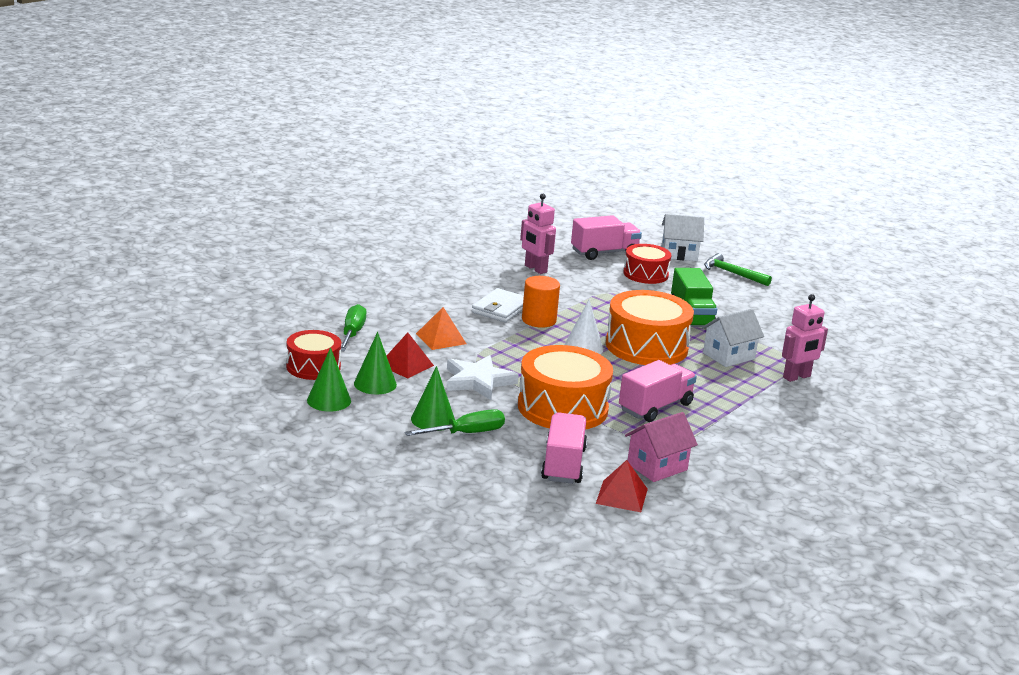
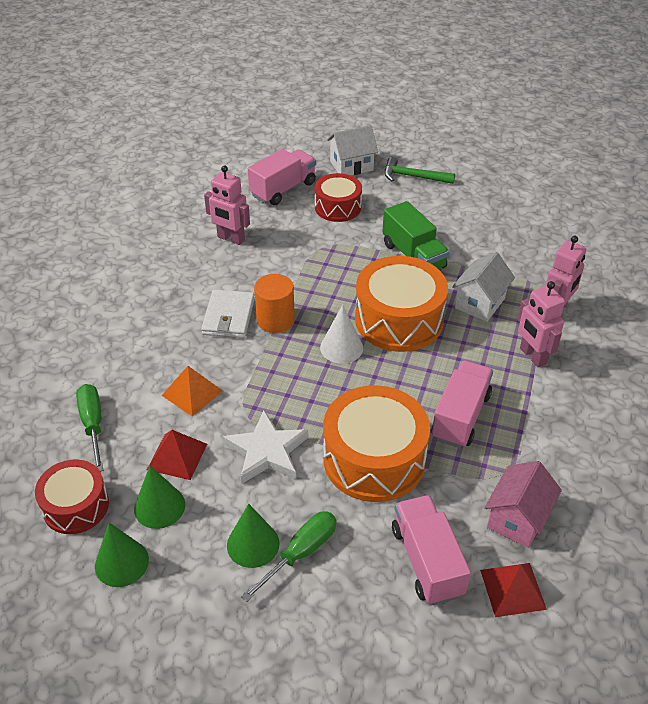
camera: 20 degrees left, 20 degrees up
(750, 395) = (532, 356): none -> pink robot

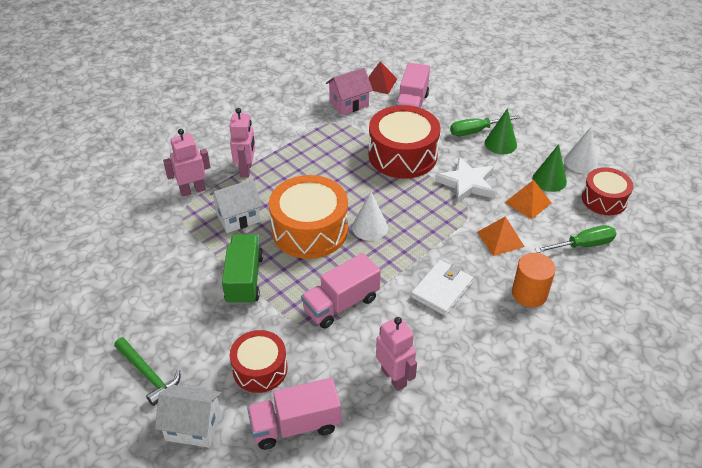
camera: 150 degrees left, 0 degrees up
(93, 425) = (583, 245): green screwdriver -> green screwdriver turned 120 degrees counterclockwise
(121, 562) = (580, 162): green cone -> white cone
(177, 456) = (528, 202): red pyramid -> orange pyramid
(275, 320) = (405, 270): orange cylinder -> orange cylinder (529, 294)
(374, 459) = (402, 155): orange drum -> red drum
(460, 416) = (330, 156): pink truck -> pink truck (341, 304)

